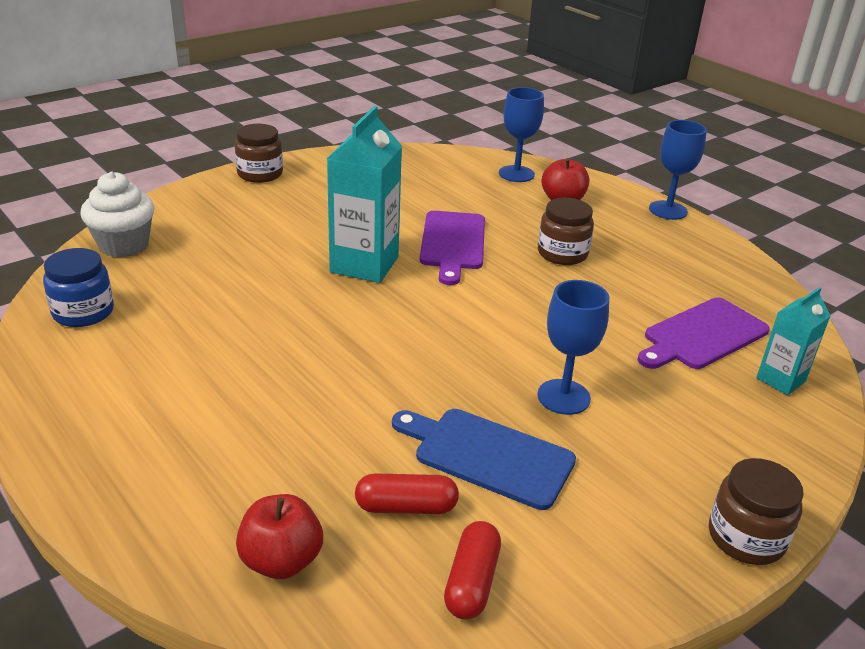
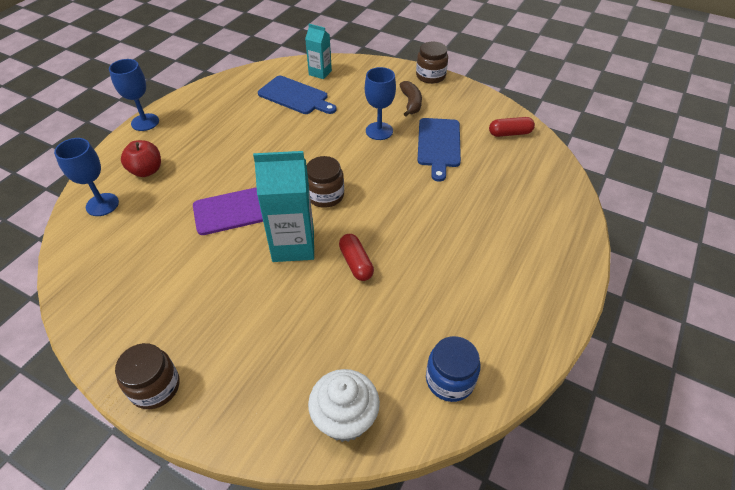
camera: 110 degrees left, 15 degrees up
(281, 561) = (548, 186): red apple -> none
(406, 507) = (489, 160): red capsule -> red capsule (356, 263)
(562, 253) = (229, 157): brown jar -> brown jar (325, 195)
(641, 467) = (411, 103): none -> brown banana
(702, 335) = (295, 96): purple cutting board -> blue cutting board

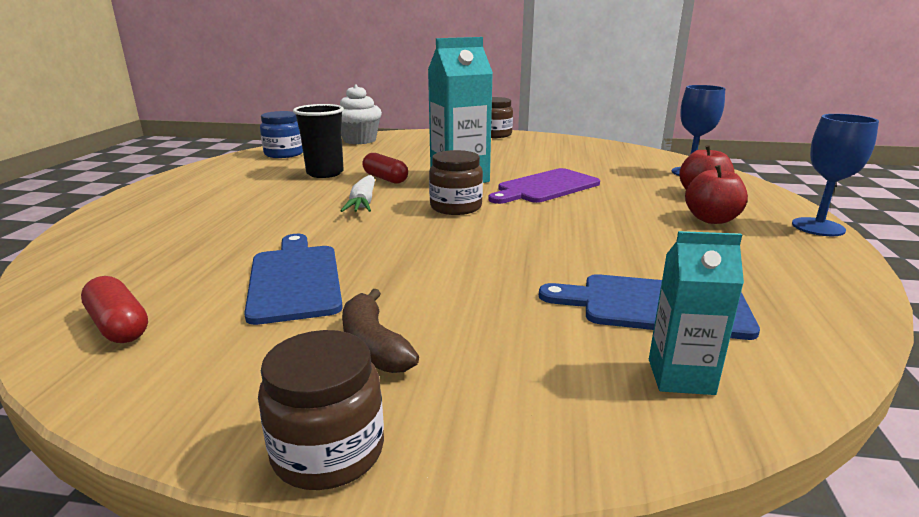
camera: 160 degrees right, 25 degrees down
(187, 142) = (711, 219): none -> red apple
(379, 131) = (423, 280): blue goblet -> none
(387, 219) = (363, 203): none -> white carrot
(408, 293) = (325, 173): none -> black cup
(510, 133) = (118, 325): red capsule -> red capsule turned 75 degrees clockwise

